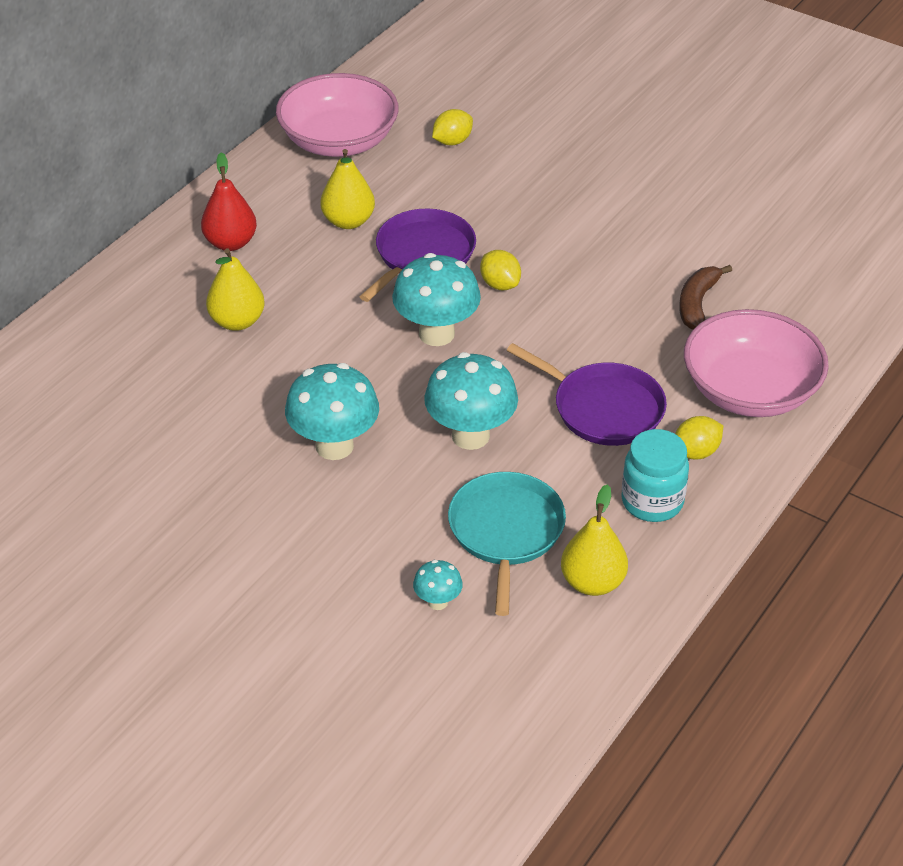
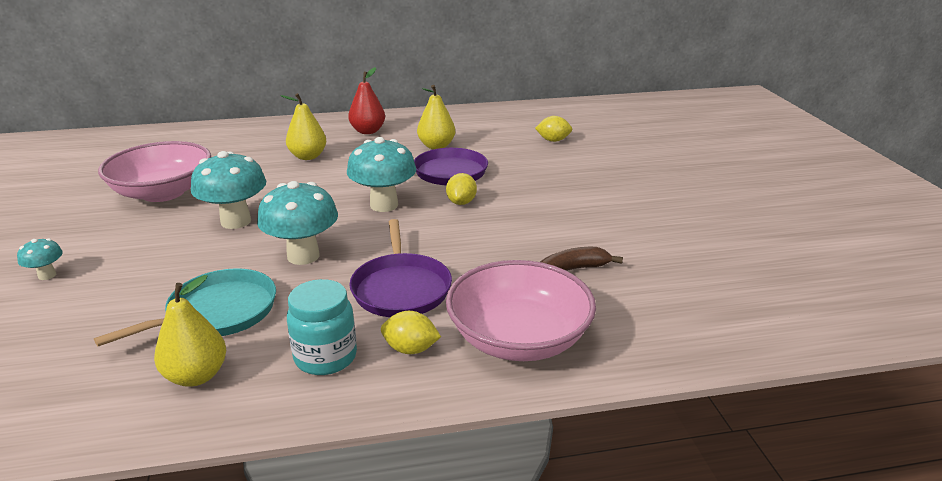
camera: 45 degrees right, 15 degrees down
(339, 141) = (493, 119): pink bowl -> pink bowl (163, 192)
(438, 602) = (111, 321): turquoise mushroom -> turquoise mushroom (47, 275)

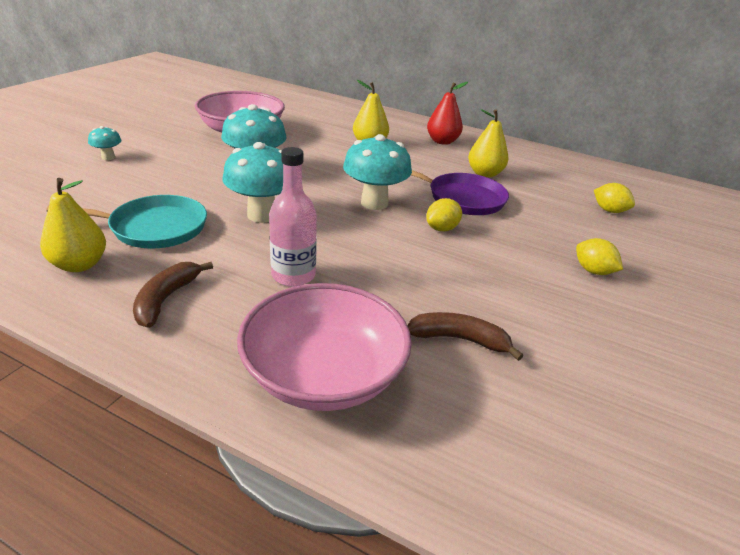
camera: 35 degrees right, 5 degrees up
(325, 357) = (166, 299): turquoise jar -> brown banana
(401, 288) = (293, 275): purple pan -> pink bottle
(410, 349) = (229, 329): yellow lemon -> yellow lemon (593, 271)

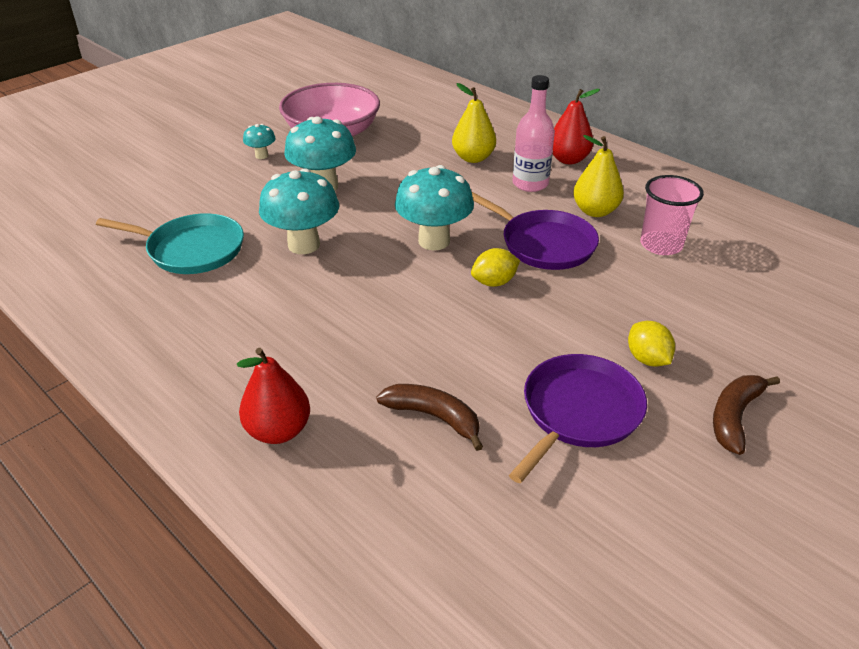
camera: 20 degrees right, 5 degrees up
(79, 265) = (111, 284): yellow pear -> none
(108, 157) = (181, 160): turquoise mushroom -> turquoise mushroom (261, 156)
(166, 299) = (171, 330): brown banana -> brown banana (734, 417)
(293, 275) = (301, 320): pink bottle -> pink bottle (530, 184)
(324, 374) = (278, 430): pink bowl -> red pear
(546, 192) = (661, 245): none -> pink cup
(571, 317) = (578, 412): none -> purple pan
(609, 210) = (731, 279): yellow lemon -> none

